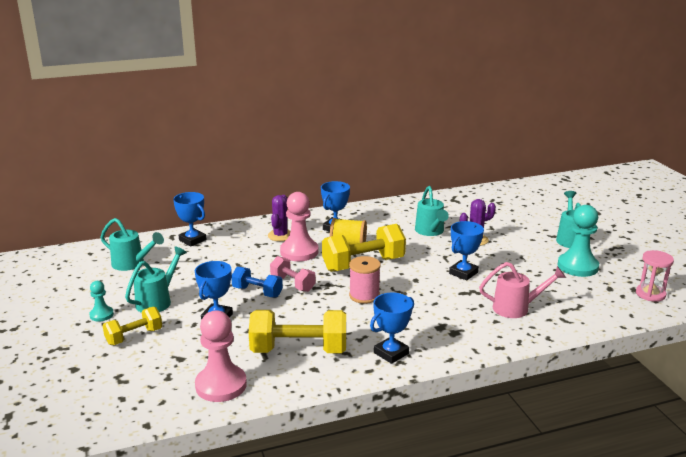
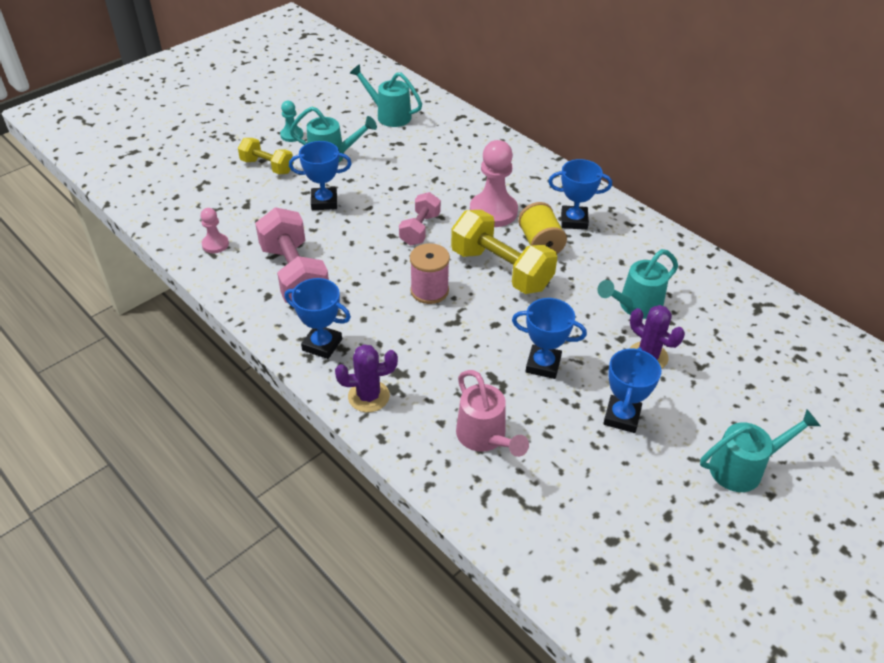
camera: 65 degrees right, 20 degrees up
(132, 264) = (389, 115): turquoise watering can -> turquoise watering can turned 120 degrees clockwise
(192, 240) = (462, 132): blue trophy -> blue trophy (622, 417)
(221, 385) = (215, 244): pink pawn -> pink pawn, size x0.52
(257, 292) = (387, 211): blue dumbbell -> none
(280, 235) = (520, 185): purple cactus -> purple cactus (368, 396)
(299, 350) = (294, 275): yellow dumbbell -> pink dumbbell
(577, 266) = (654, 490): turquoise pawn -> none
(650, 294) = (629, 599): pink hourglass -> none

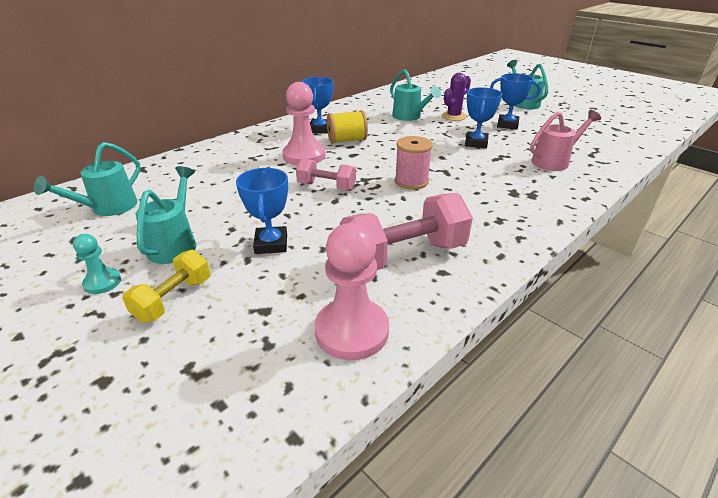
camera: 90 degrees left, 10 degrees down
(215, 244) = (352, 331): pink pawn -> pink pawn, size x1.92
(322, 345) = (501, 231): blue trophy -> none
(368, 396) = (547, 205): purple cactus -> none
(501, 270) = (379, 154): yellow dumbbell -> none

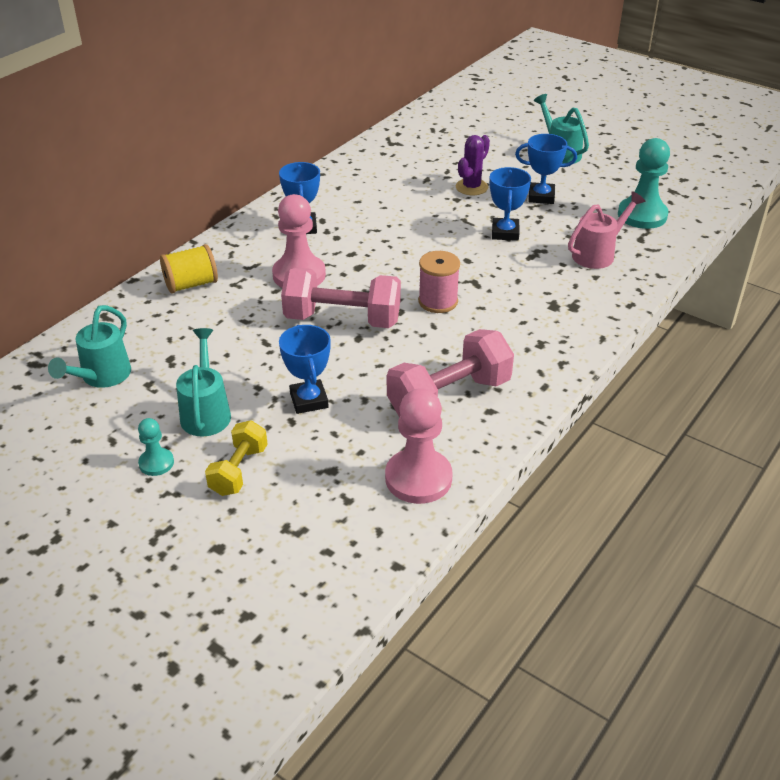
camera: 10 degrees left, 5 degrees up
(326, 187) = (342, 319): pink dumbbell -> pink dumbbell, size x1.72
(347, 140) = (344, 244): yellow spool -> yellow spool (191, 284)
(409, 117) = (414, 193): turquoise watering can -> none
(591, 140) = (642, 215): none -> turquoise pawn

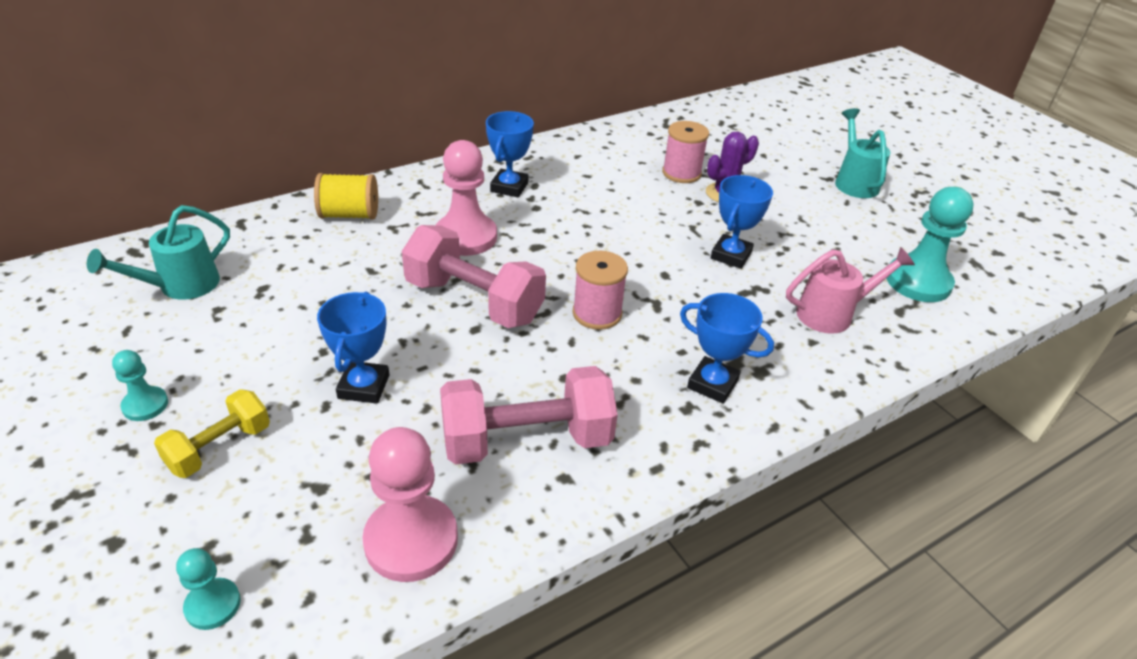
camera: 20 degrees right, 0 degrees up
(206, 412) = (246, 362): turquoise watering can -> none
(319, 556) = (213, 605): none -> turquoise pawn
(429, 180) = (681, 173): none -> pink spool
(541, 197) = (801, 225): blue trophy -> blue trophy (712, 384)

